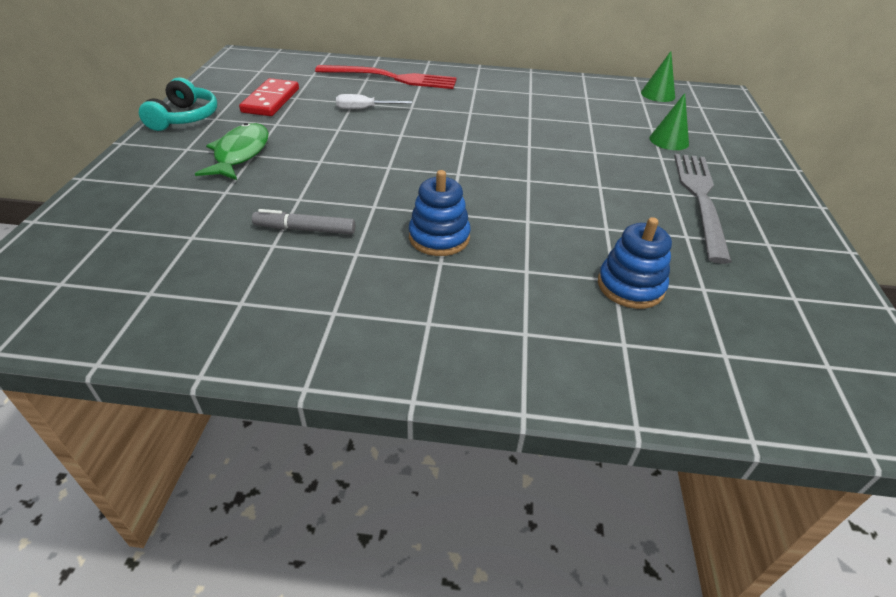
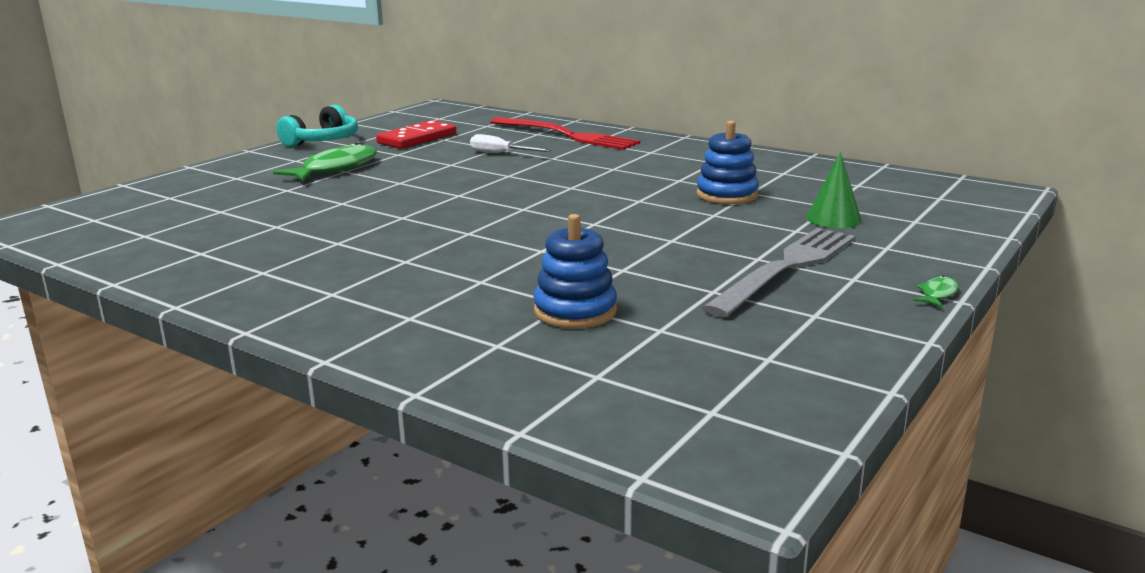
camera: 30 degrees right, 20 degrees down
(305, 229) = (317, 221): grey marker -> none
(439, 237) = (430, 246): blue stacking toy -> blue stacking toy (727, 195)
(658, 94) = (892, 181): green cone -> none
(804, 203) = (937, 294): none -> green fish

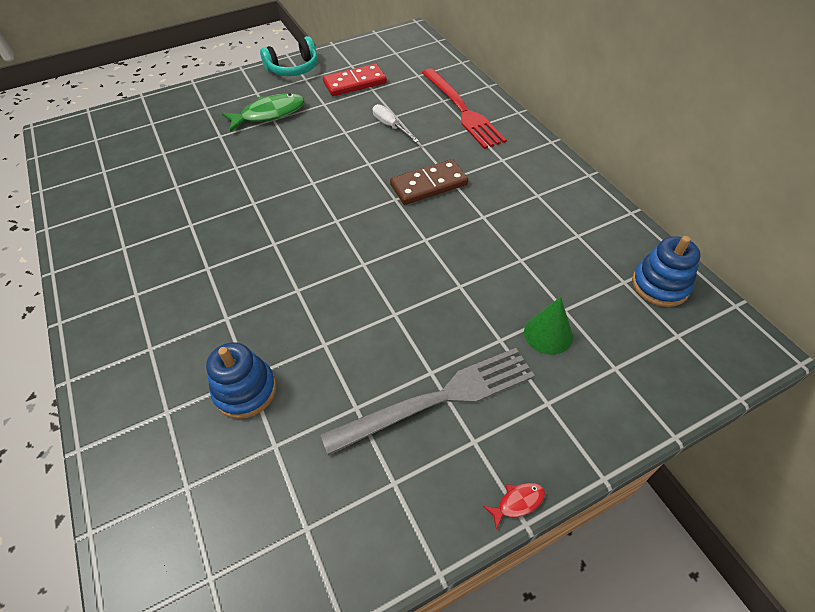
camera: 30 degrees right, 30 degrees up
(595, 175) = (428, 185): none -> brown domino
(727, 195) = (498, 257): blue stacking toy -> blue stacking toy (660, 285)
(937, 294) = (517, 502): green fish -> red fish

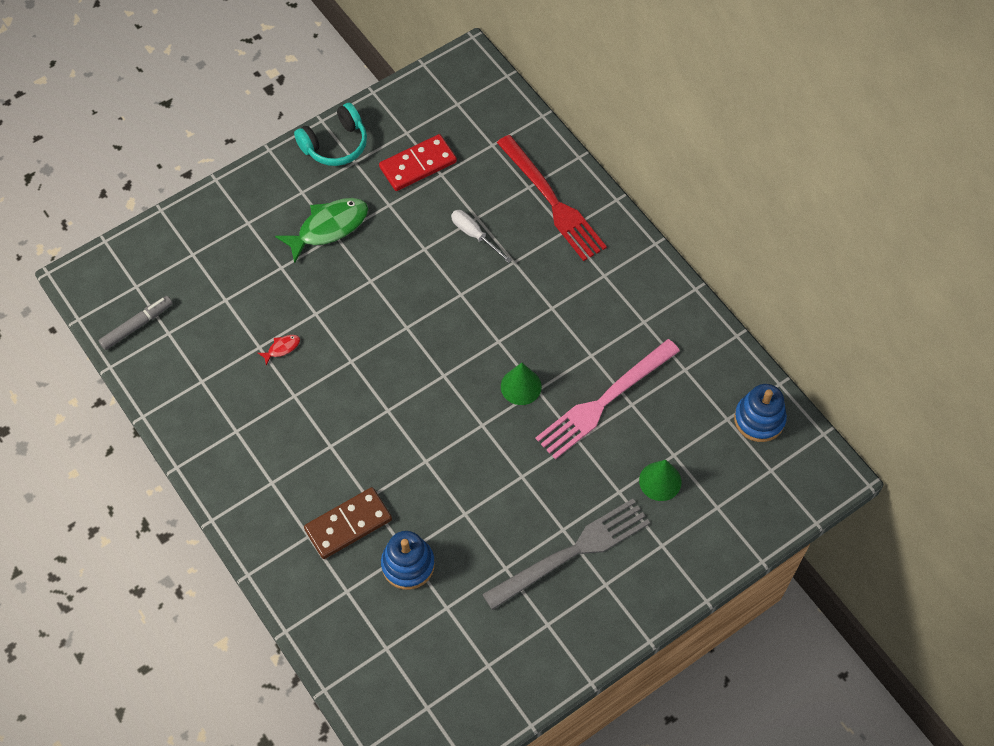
camera: 10 degrees left, 10 degrees up
(80, 164) = (137, 325): none -> grey marker
(409, 235) = (521, 386): none -> green cone
(428, 185) = (530, 318): brown domino -> brown domino (348, 524)
(493, 254) = (605, 401): none -> pink fork
(517, 502) = (642, 626): red fish -> red fish (282, 348)

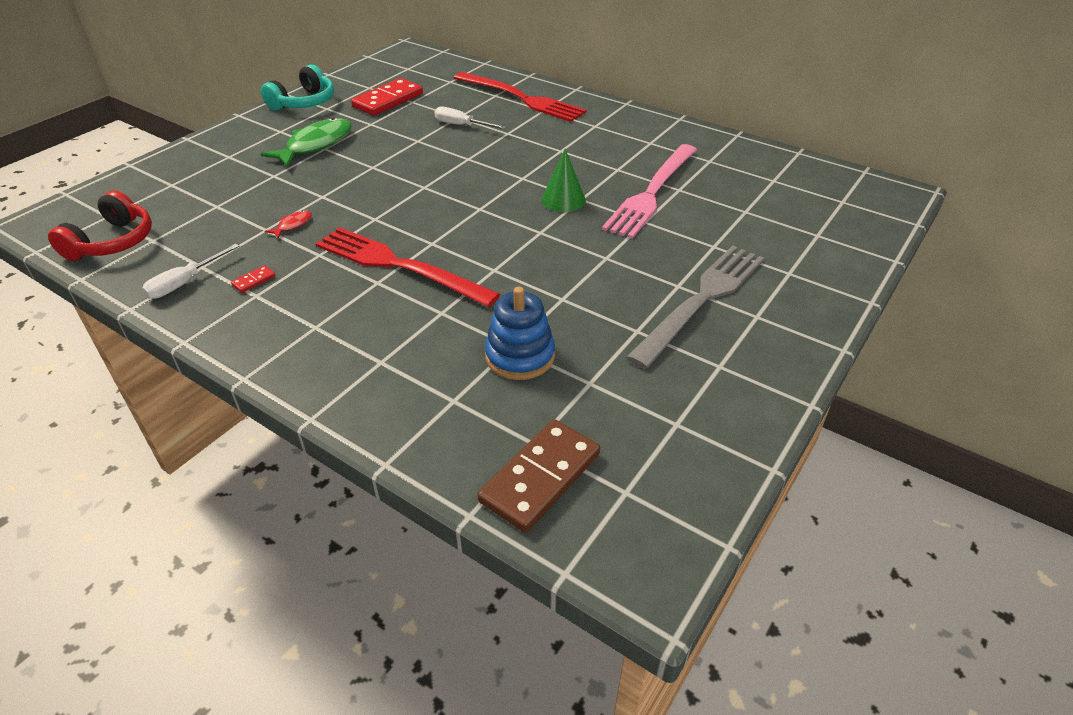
camera: 20 degrees left, 20 degrees down
(137, 325) = (112, 242): grey marker -> red headphones
(185, 398) = (184, 283): none -> white screwdriver
(237, 413) = (254, 281): none -> red domino
(348, 524) = (427, 339): brown domino -> brown domino (540, 477)
(353, 431) = (400, 266): none -> red fork
(660, 481) = (748, 230): green cone -> none
(759, 419) = (802, 175): blue stacking toy -> none

